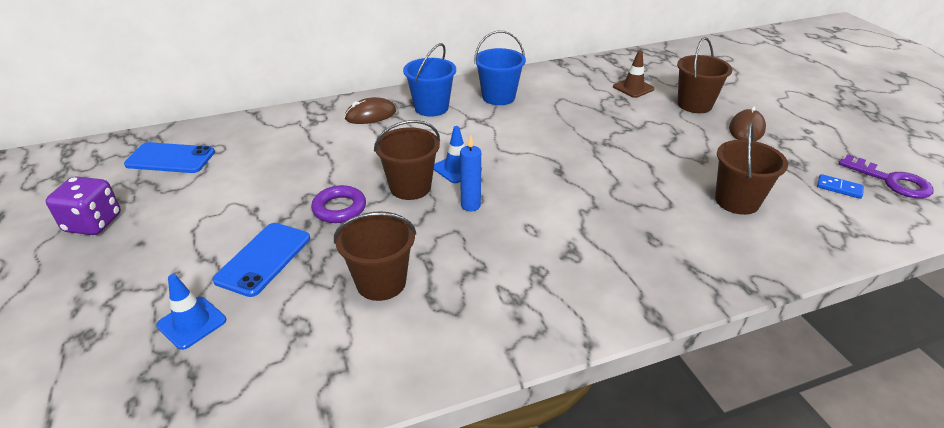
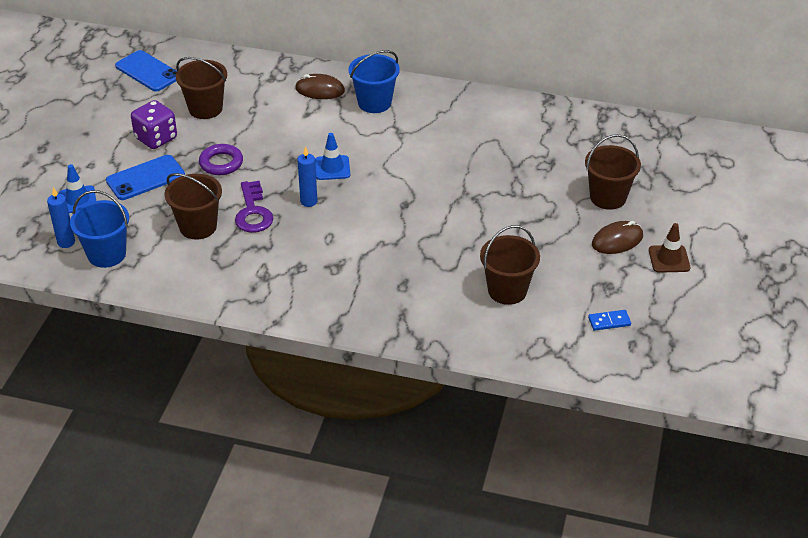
camera: 35 degrees right, 5 degrees up
(93, 223) = (69, 106): purple dice -> purple dice (156, 138)
(219, 386) = (66, 242): none -> blue candle
(410, 187) = (283, 168): brown bucket -> brown bucket (205, 109)
(498, 97) = (442, 115): blue bucket -> blue bucket (107, 254)
(633, 88) = (577, 156): brown traffic cone -> brown traffic cone (669, 259)
(839, 188) = (609, 321): blue domino -> blue domino turned 75 degrees counterclockwise
(891, 181) = (666, 338): purple key -> purple key (253, 212)

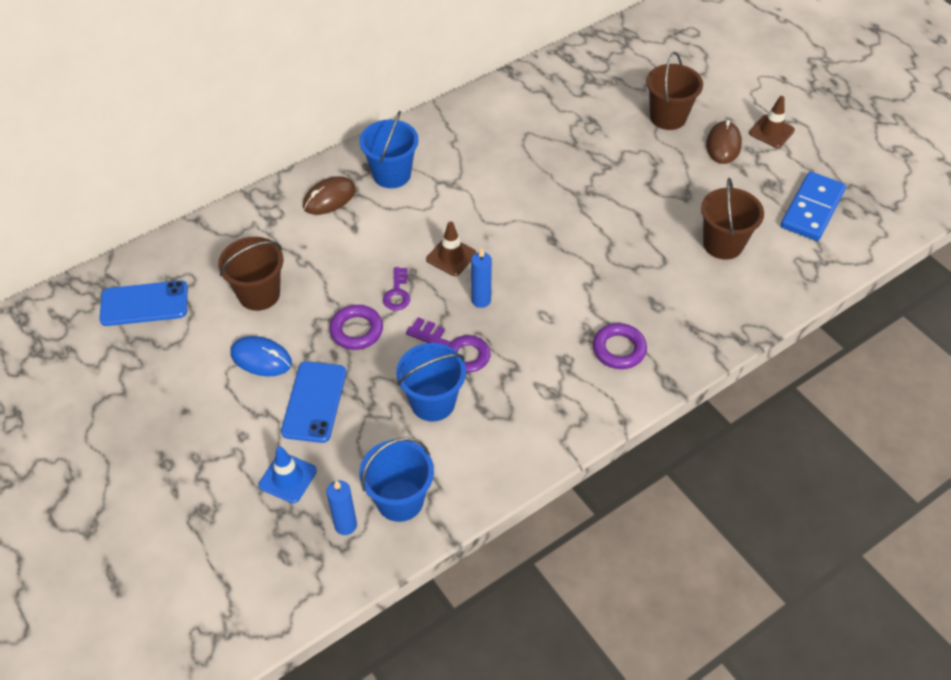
camera: 50 degrees left, 10 degrees up
(156, 138) = (261, 358): purple dice -> blue mouse
(198, 227) = (433, 402): brown bucket -> blue bucket
(272, 162) = (397, 293): none -> purple key
(332, 168) = (451, 256): blue traffic cone -> brown traffic cone
(339, 288) = (619, 349): none -> purple ring
(609, 321) = (812, 209): blue domino -> blue domino, size x2.11

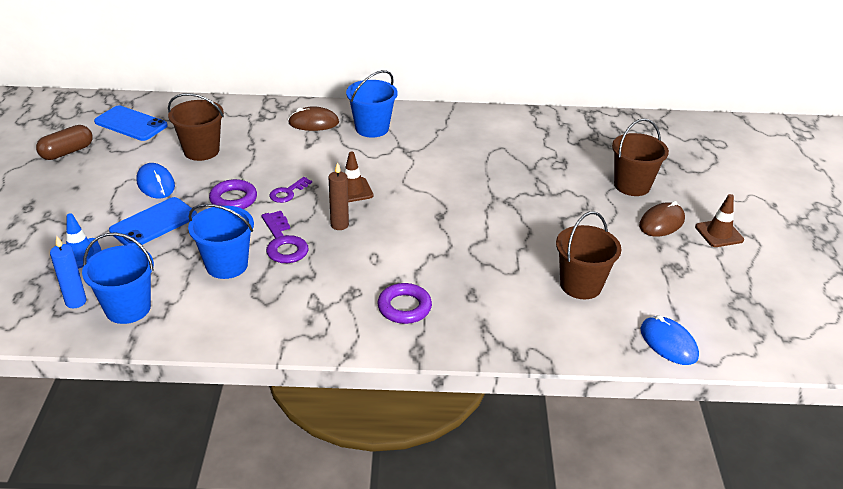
camera: 35 degrees right, 15 degrees down
(120, 377) = (67, 152): none -> brown capsule
(481, 300) = (339, 225): blue candle -> brown candle
(812, 209) = (696, 301): blue domino -> none
(826, 260) = (668, 343): none -> blue mouse

